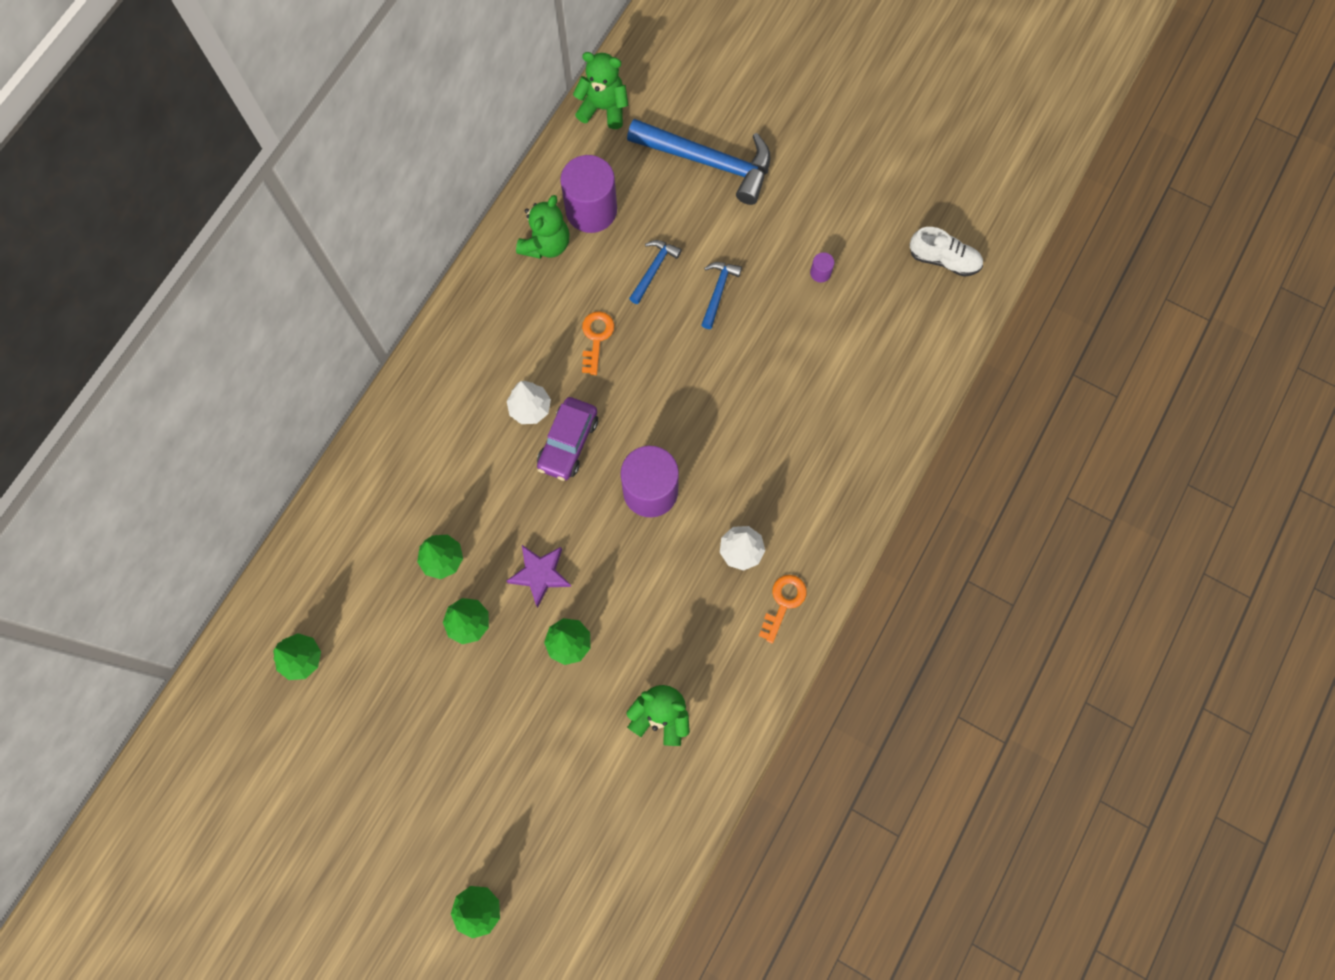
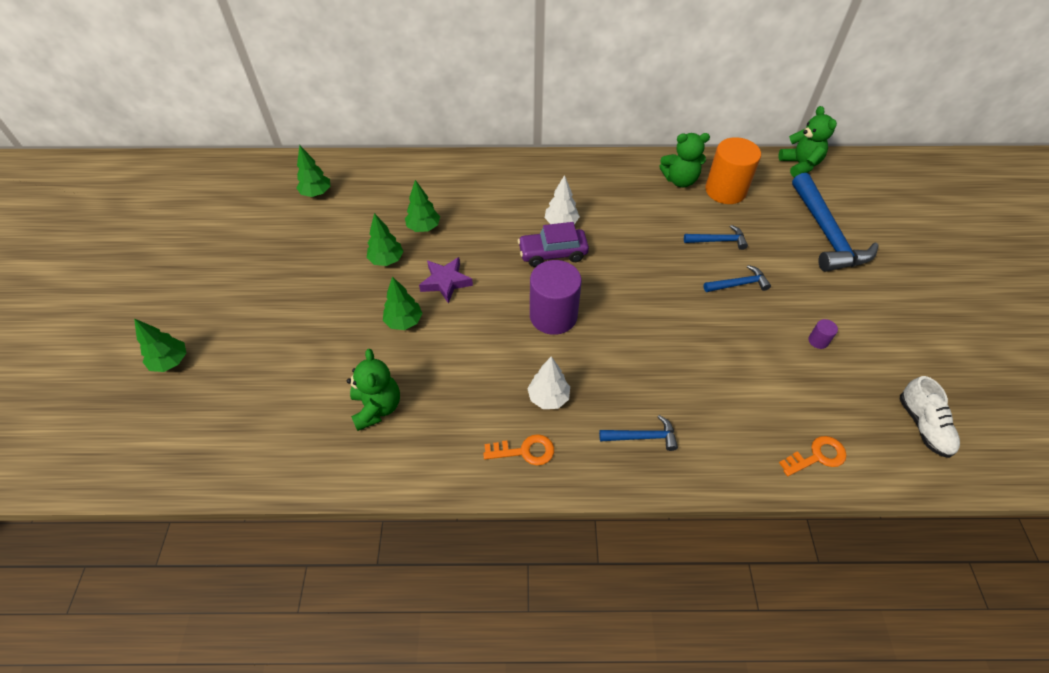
camera: 60 degrees right, 20 degrees down
(591, 210) = (725, 190): purple cylinder -> orange cylinder
(596, 338) = (640, 233): orange key -> orange key (817, 456)
(826, 493) = (642, 437): none -> blue hammer

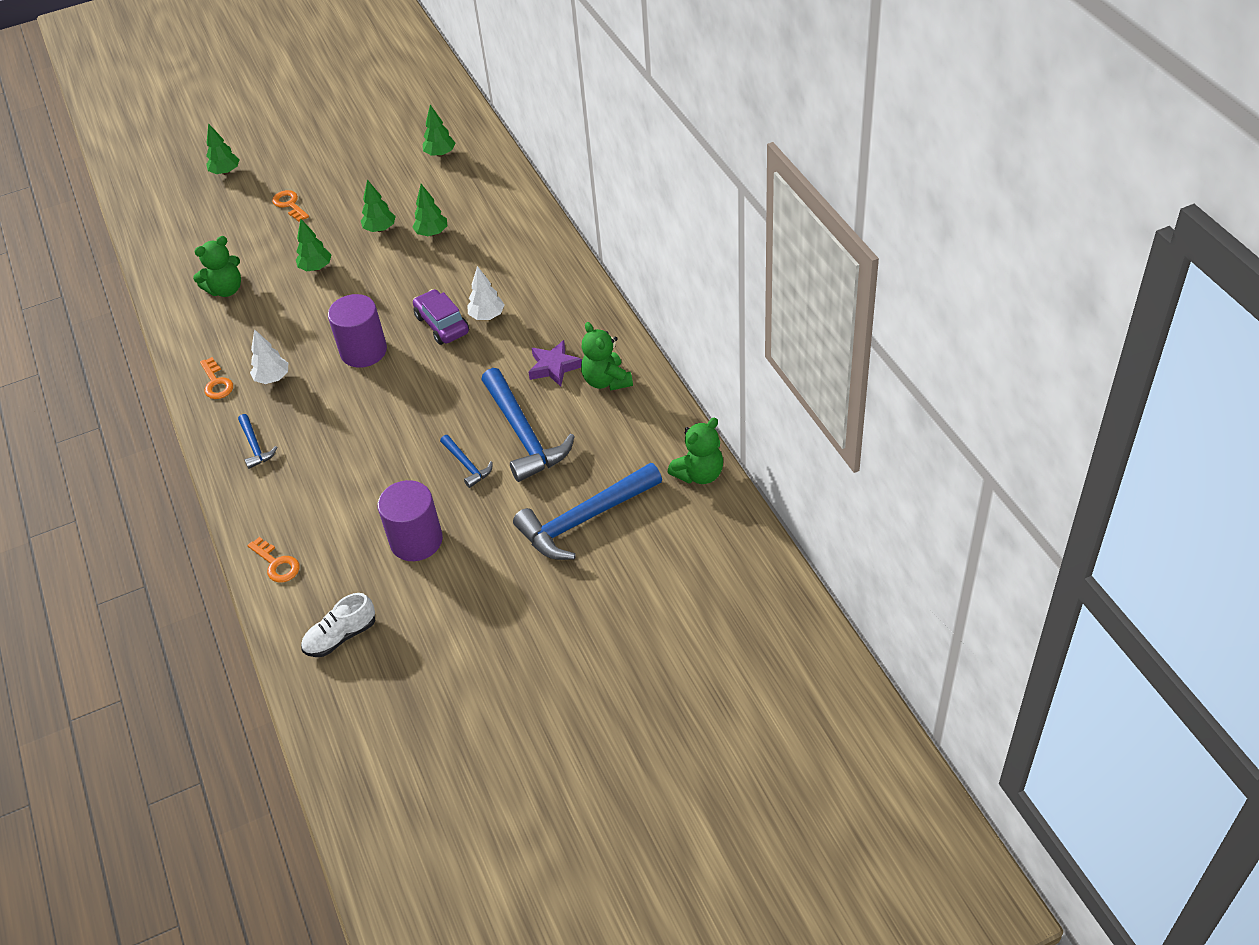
camera: 70 degrees right, 5 degrees down
(284, 319) = (289, 204): none -> orange key
(446, 282) = (372, 273): purple star -> purple star (554, 367)
(718, 240) = (524, 435): blue hammer -> blue hammer, size x2.07
(725, 190) = (611, 421): orange cylinder -> none
(818, 341) = (416, 540): purple cylinder -> purple cylinder, size x2.50

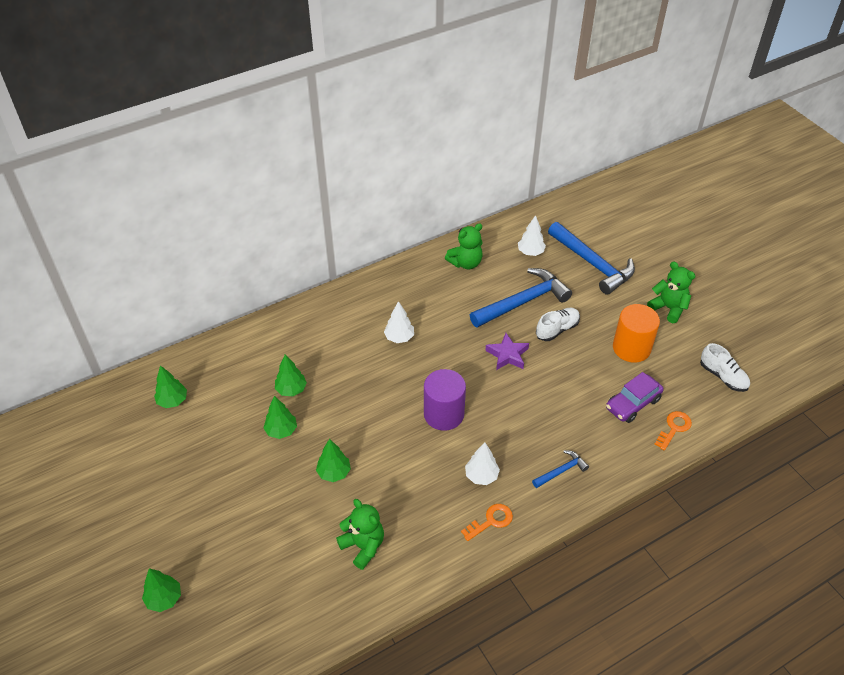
camera: 100 degrees left, 0 degrees up
(289, 204) = (233, 518): orange key -> none
(416, 540) = (631, 348): purple cylinder -> orange cylinder
(442, 324) = (410, 365): purple car -> purple car (632, 403)
(467, 465) = (557, 329): blue hammer -> white shoe
(554, 367) = (454, 292): purple star -> purple star (507, 355)
(618, 451) = (530, 252): none -> white tree
(699, 474) = (544, 214): green teddy bear -> green teddy bear (668, 308)

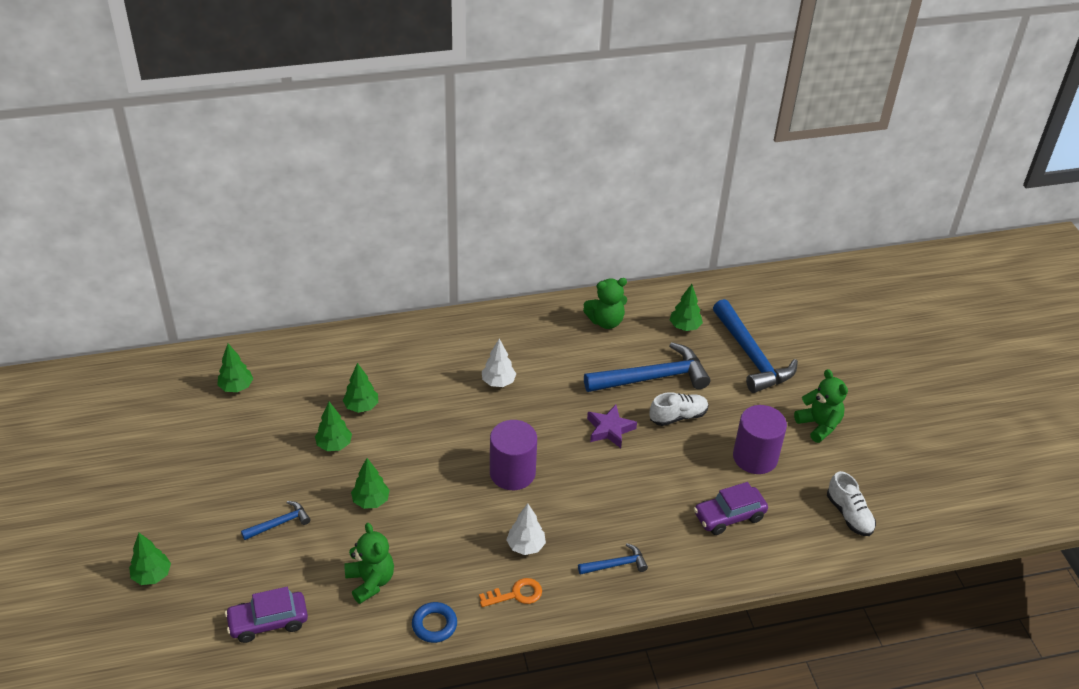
camera: 15 degrees right, 5 degrees down
(261, 516) = (279, 523): none -> blue hammer
(288, 610) = (268, 622): none -> purple car
(434, 569) = (434, 625): none -> blue ring
(530, 252) = (685, 327): white tree -> green tree
(631, 348) = (755, 457): orange cylinder -> purple cylinder
(674, 428) = (765, 554): orange key -> none

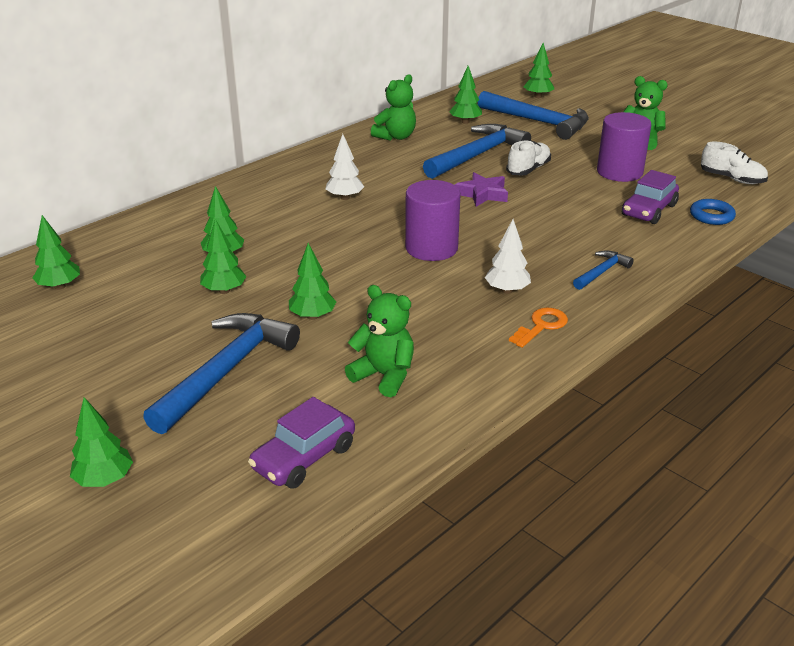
camera: 30 degrees left, 10 degrees down
(279, 523) = (226, 370): blue hammer -> blue hammer, size x2.07
(434, 625) = (492, 381): blue ring -> blue ring (711, 216)
(788, 318) = (538, 96): none -> green tree

